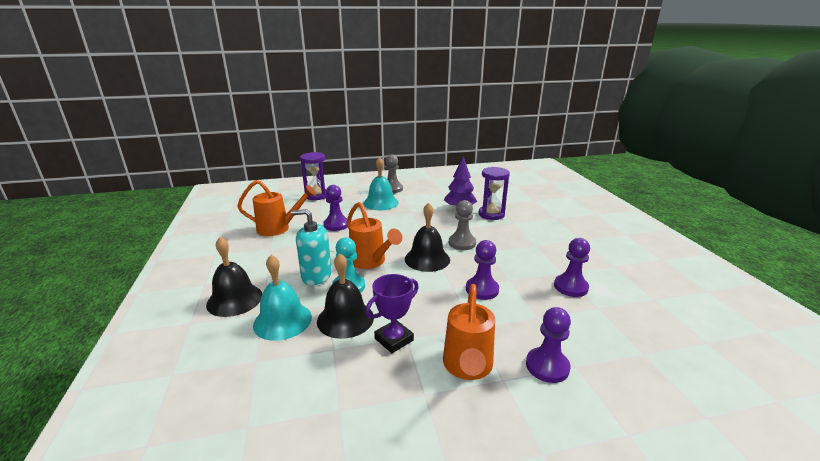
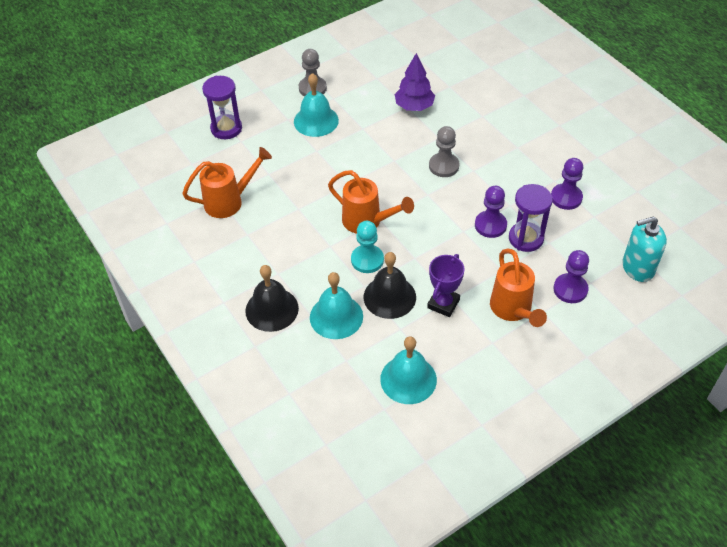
camera: 20 degrees left, 25 degrees up
(300, 402) = (408, 379): none -> turquoise bell
(316, 276) = (326, 257): turquoise soap dispenser -> turquoise soap dispenser (637, 268)
(336, 225) = (291, 176): purple pawn -> none
(427, 259) = (420, 200): black bell -> none
(491, 214) = (454, 108): purple hourglass -> purple hourglass (526, 238)

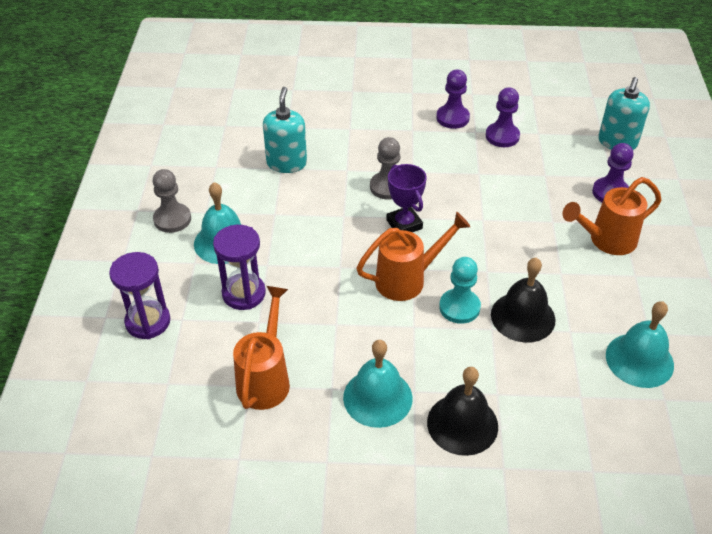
camera: 55 degrees left, 5 degrees down
(336, 316) = (516, 373): turquoise bell -> turquoise bell (377, 397)
(414, 106) = (286, 163): purple tree -> turquoise soap dispenser
(443, 304) = (563, 282): purple trophy -> purple trophy (404, 224)
(490, 225) = (492, 198): purple pawn -> purple pawn (452, 118)
(513, 310) = (606, 240): orange watering can -> orange watering can turned 135 degrees clockwise
(526, 238) = (528, 186): purple hourglass -> purple hourglass (244, 294)

